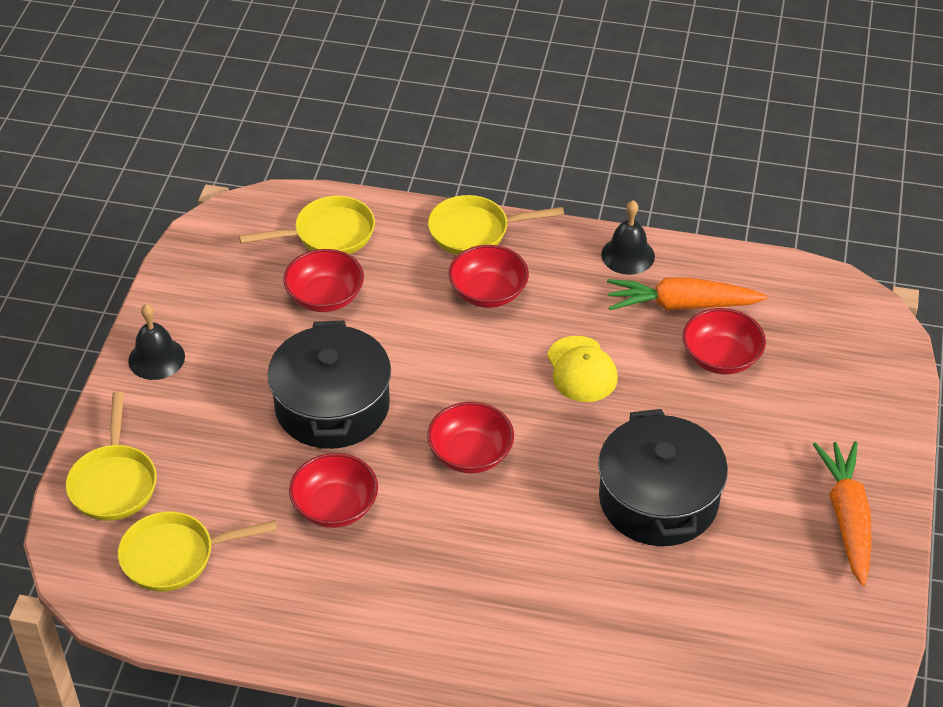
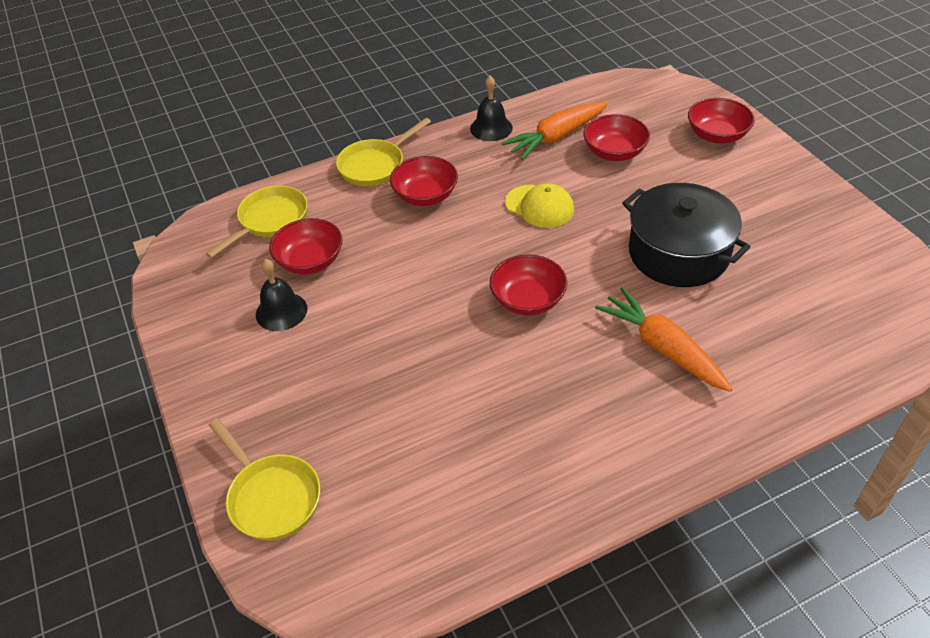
camera: 35 degrees left, 0 degrees up
(156, 358) = (215, 379): black bell -> black bell (281, 311)
(175, 556) = (385, 520): yellow pan -> none
(332, 406) = (394, 329): black pot -> none
(335, 506) = (472, 396): red bowl -> red bowl (717, 135)
(847, 518) = (793, 196): orange carrot -> orange carrot (662, 348)

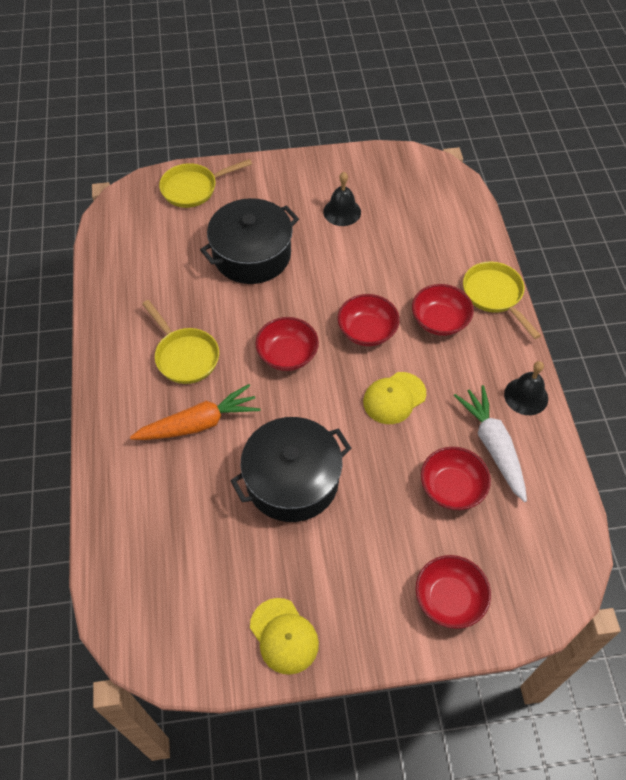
camera: 105 degrees right, 10 degrees up
(270, 221) = (444, 218): yellow pan -> yellow pan (185, 356)
(310, 261) = (388, 234): red bowl -> red bowl (367, 331)
(385, 380) = (252, 255): none -> black pot
(556, 137) = (493, 446): orange carrot -> white carrot
(828, 217) = (284, 636): none -> yellow cap

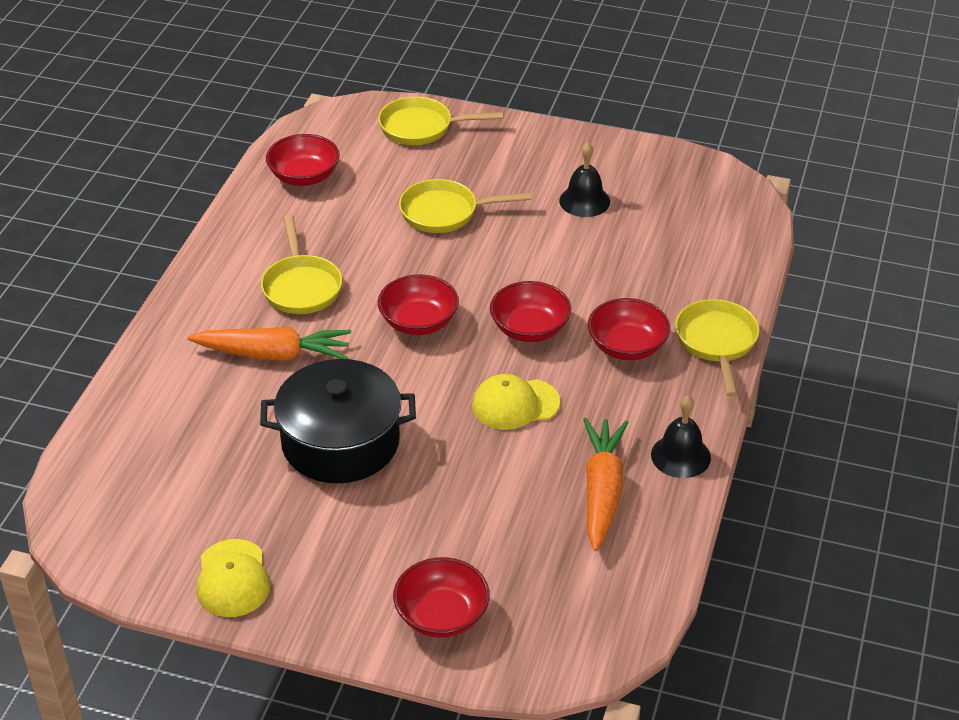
camera: 25 degrees right, 15 degrees down
(252, 255) = (445, 212): black pot -> yellow pan
(452, 488) = (522, 513): red bowl -> red bowl (304, 176)
(493, 446) = (602, 491): white carrot -> orange carrot

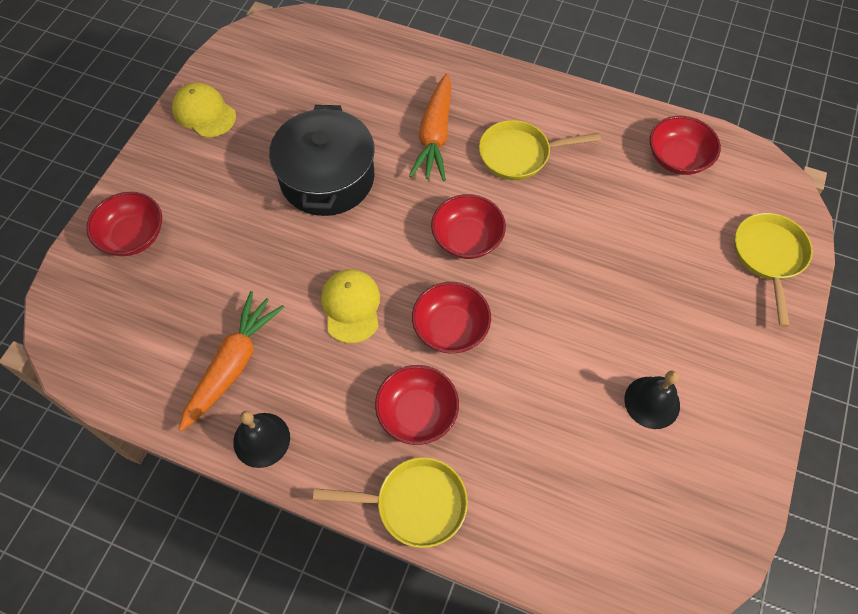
camera: 95 degrees right, 20 degrees up
(232, 579) = (204, 112): yellow cap -> yellow cap turned 45 degrees clockwise
(445, 212) = (627, 269): yellow pan -> none
(602, 491) = (233, 365): orange carrot -> orange carrot turned 75 degrees counterclockwise

